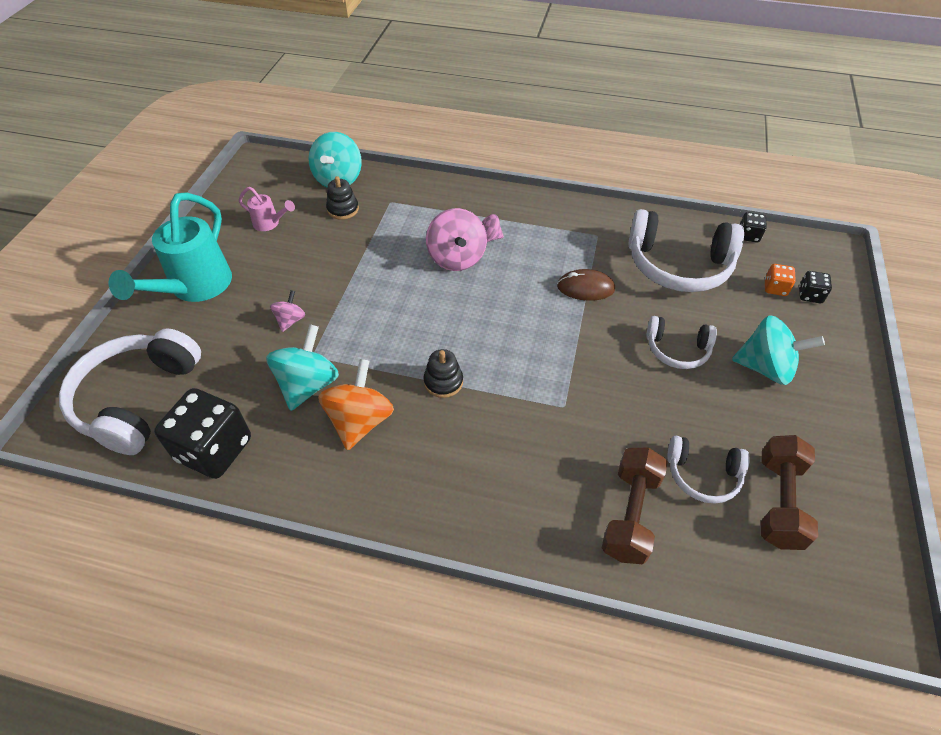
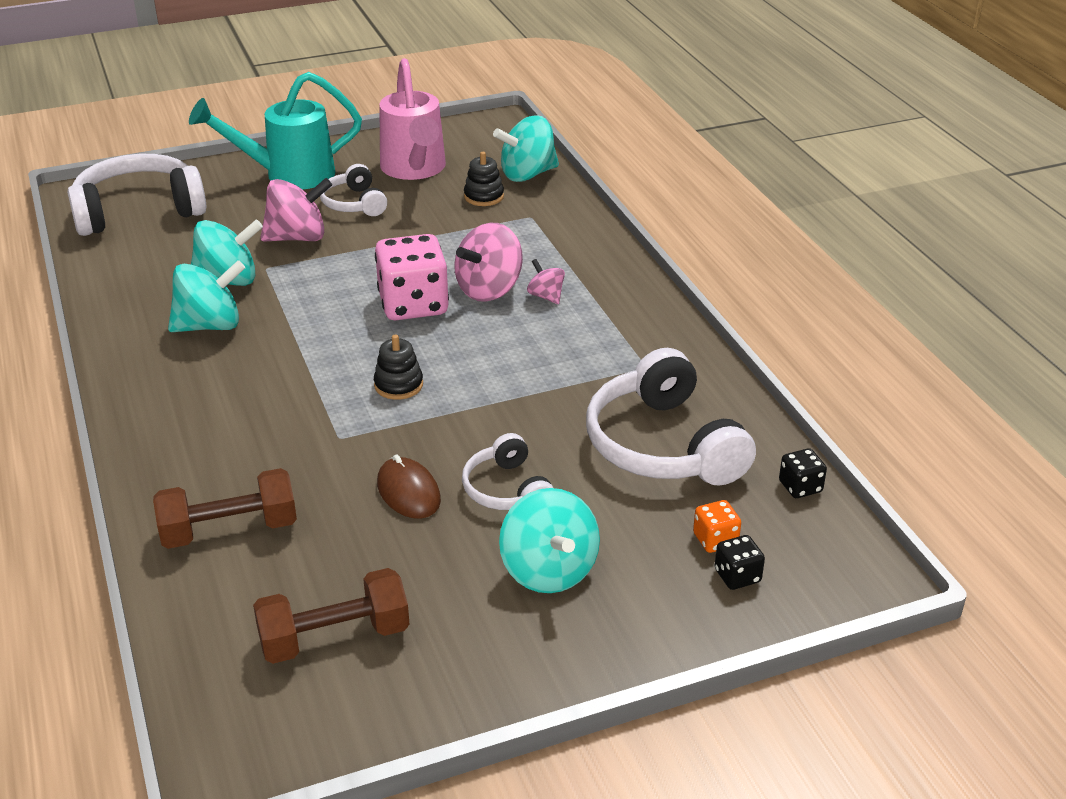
camera: 55 degrees right, 15 degrees down
(214, 449) = (117, 269): black dice -> none
(270, 224) = (415, 170): pink watering can -> pink watering can, size x2.11
(290, 320) = (298, 237): pink spinning top -> pink spinning top, size x1.90
(360, 421) = (210, 325): orange spinning top -> turquoise spinning top
(440, 300) = (413, 305): none -> pink dice
(443, 382) = (302, 351): black stacking toy -> black stacking toy (398, 385)
(585, 288) = (540, 389): brown mouse -> brown mouse (408, 492)
(703, 475) = (325, 567): white headphones -> white headphones (354, 203)

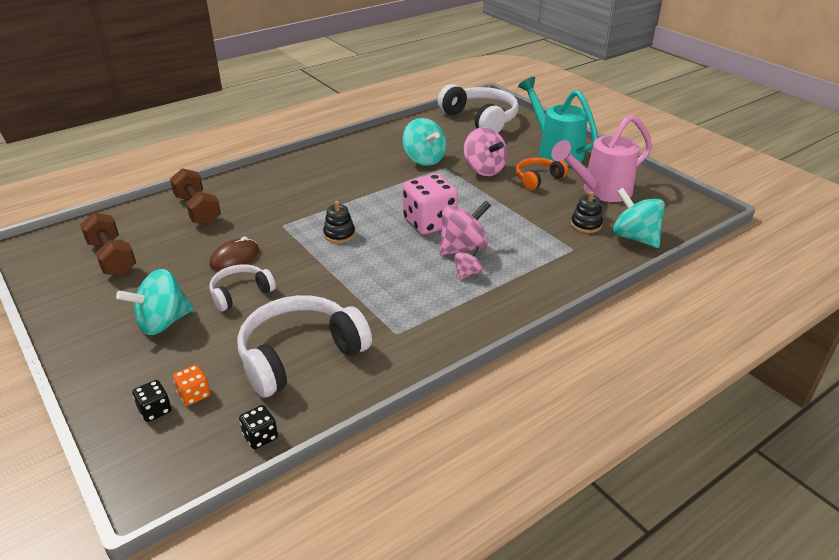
camera: 75 degrees right, 0 degrees up
(210, 325) = (377, 164): turquoise spinning top -> none
(354, 203) = (538, 179): white headphones -> orange headphones
(489, 289) = (463, 248): pink spinning top -> pink spinning top turned 120 degrees clockwise

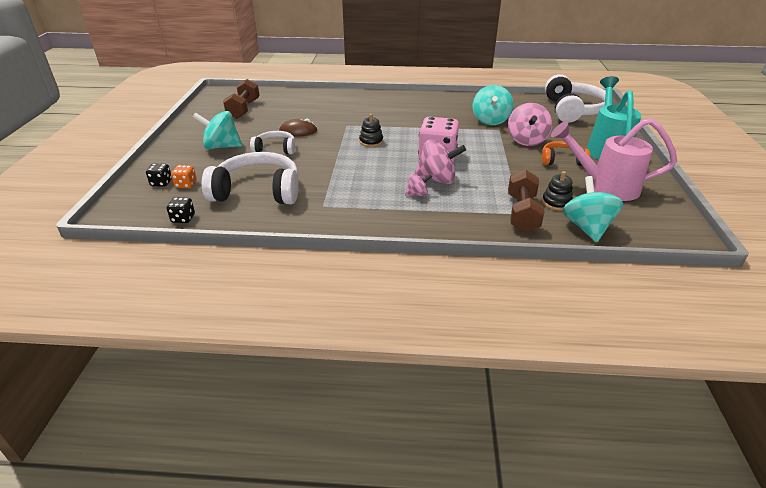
camera: 40 degrees right, 0 degrees up
(198, 210) = (315, 102): brown dumbbell -> brown dumbbell (522, 213)

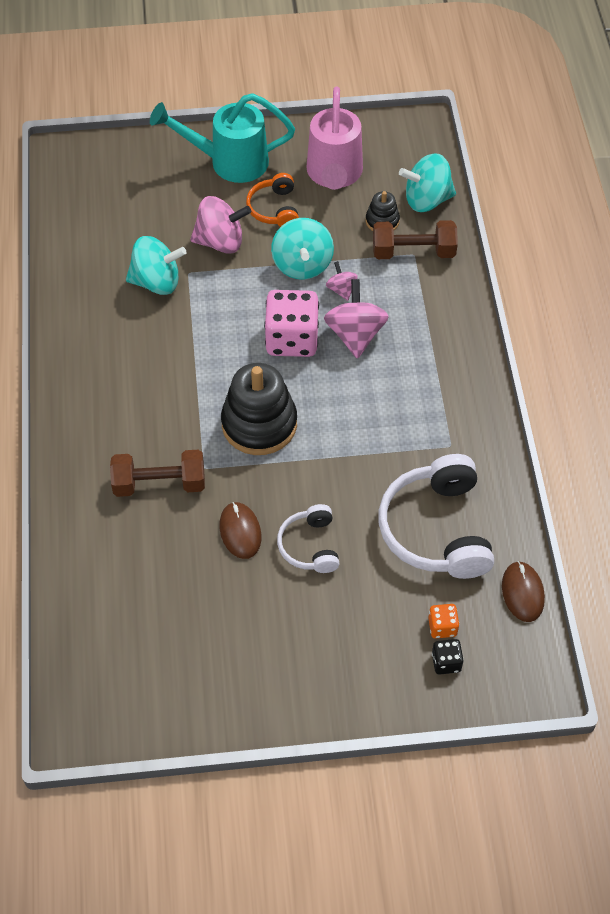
camera: 100 degrees left, 20 degrees up
(183, 218) = (522, 593): black dice -> brown mouse
(221, 147) = (317, 626): turquoise spinning top -> turquoise spinning top (302, 265)
(243, 109) = (160, 648): brown dumbbell -> brown dumbbell (159, 484)
(371, 141) = (259, 424): black stacking toy -> black stacking toy, size x2.02
(417, 194) = (397, 352): pink spinning top -> pink spinning top (341, 289)
(573, 110) = (102, 184): white headphones -> none

